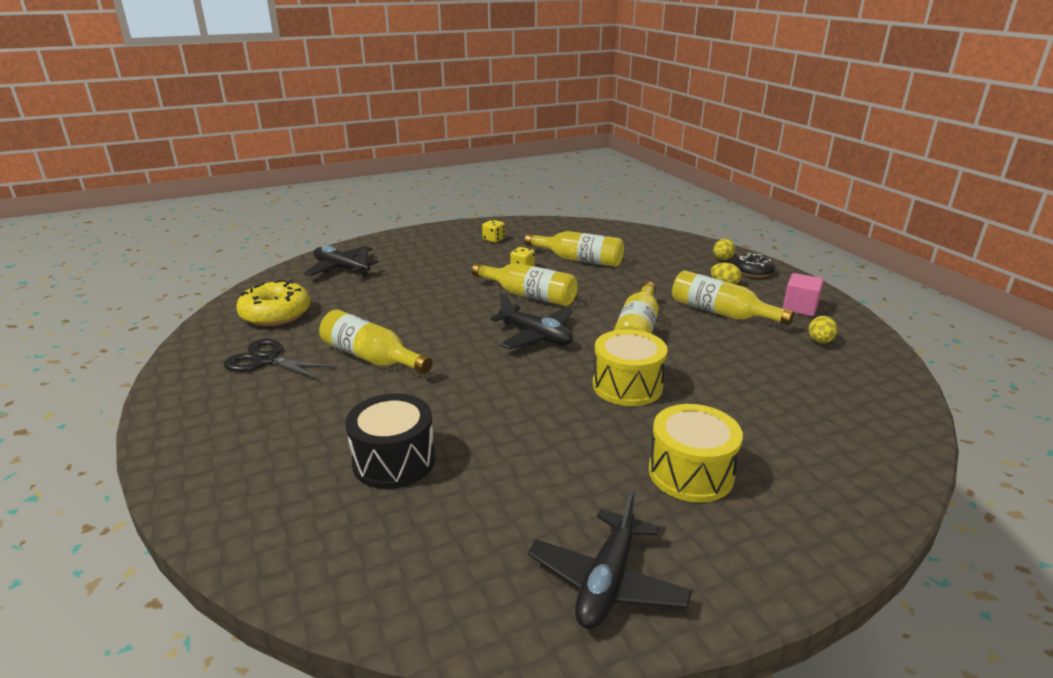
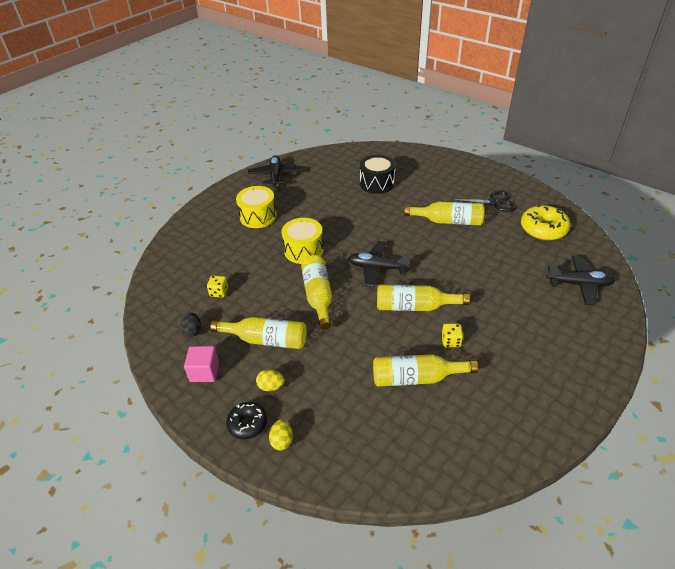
camera: 155 degrees right, 15 degrees up
(493, 239) = (525, 384): yellow dice -> yellow dice (219, 292)
(820, 341) = (193, 331): yellow egg -> black egg

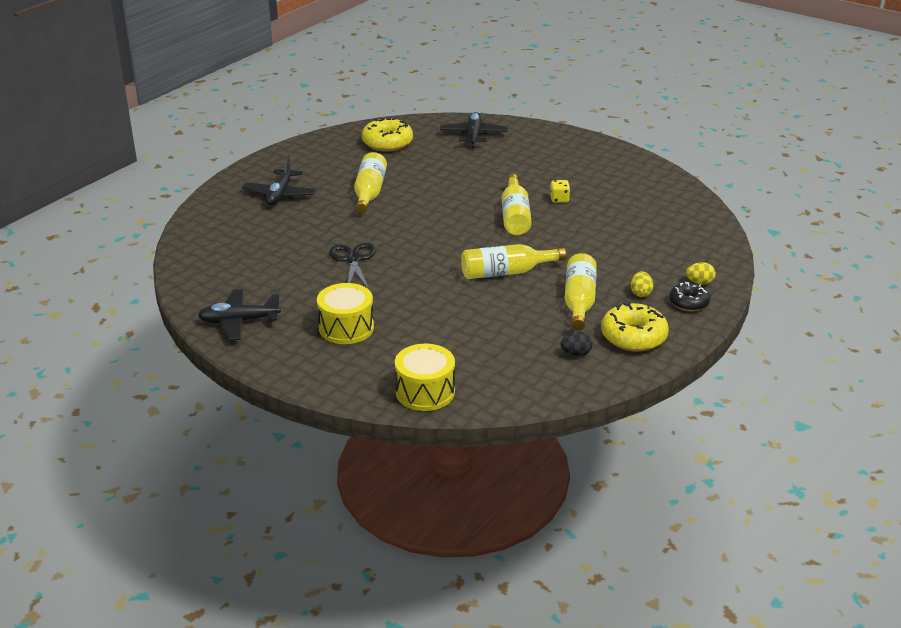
camera: 95 degrees left, 10 degrees down
(204, 372) = (633, 337): pink cube -> yellow donut
(219, 292) = (507, 343): yellow dice -> none
(303, 250) = (423, 286): yellow drum -> yellow drum (425, 392)
(377, 183) = (279, 237): black drum -> none
(377, 268) = (455, 236): black plane -> black plane (280, 195)
(416, 378) = (608, 217): yellow bottle -> none
(494, 202) = (335, 164): black scissors -> black scissors (353, 259)

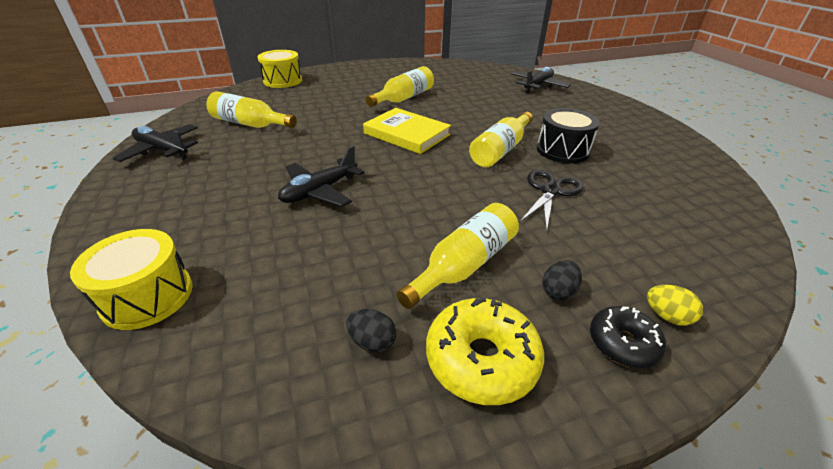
camera: 35 degrees right, 5 degrees up
(280, 195) = (343, 83): black plane -> black plane (320, 191)
(346, 328) = (214, 188): yellow drum -> yellow drum (283, 81)
(353, 259) = (316, 137): black scissors -> black scissors (550, 191)
(387, 143) = (463, 74): yellow donut -> none
(425, 229) = (407, 134): none -> yellow book
(506, 272) = (425, 197): yellow bottle -> yellow bottle (250, 124)
(559, 199) = (562, 150): yellow dice -> black drum
(640, 293) = (558, 291): yellow egg -> black egg

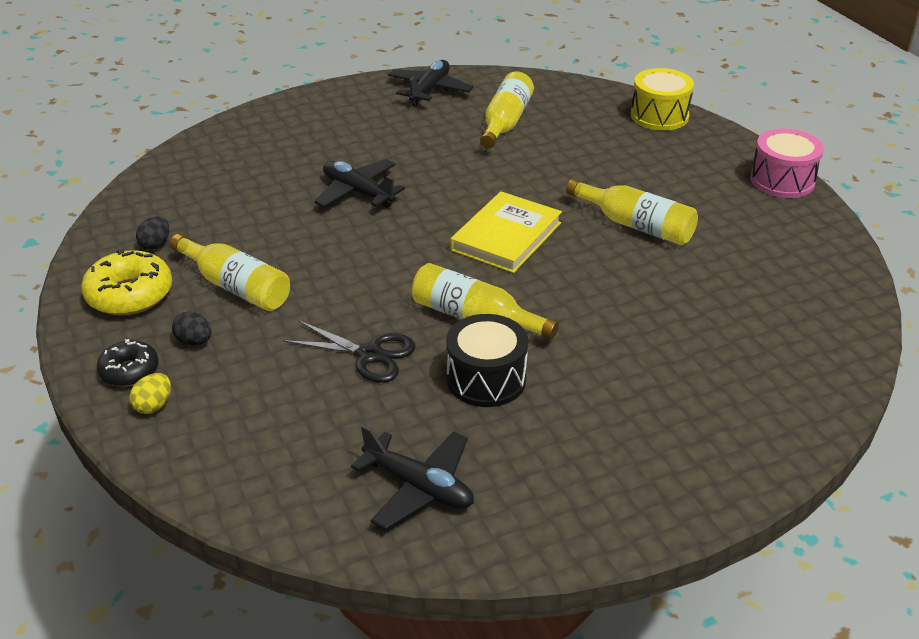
camera: 85 degrees right, 0 degrees up
(147, 296) = (215, 145): yellow drum -> none
(371, 64) = (782, 180): none -> pink drum
(538, 86) = (770, 379): black plane -> black plane (419, 487)

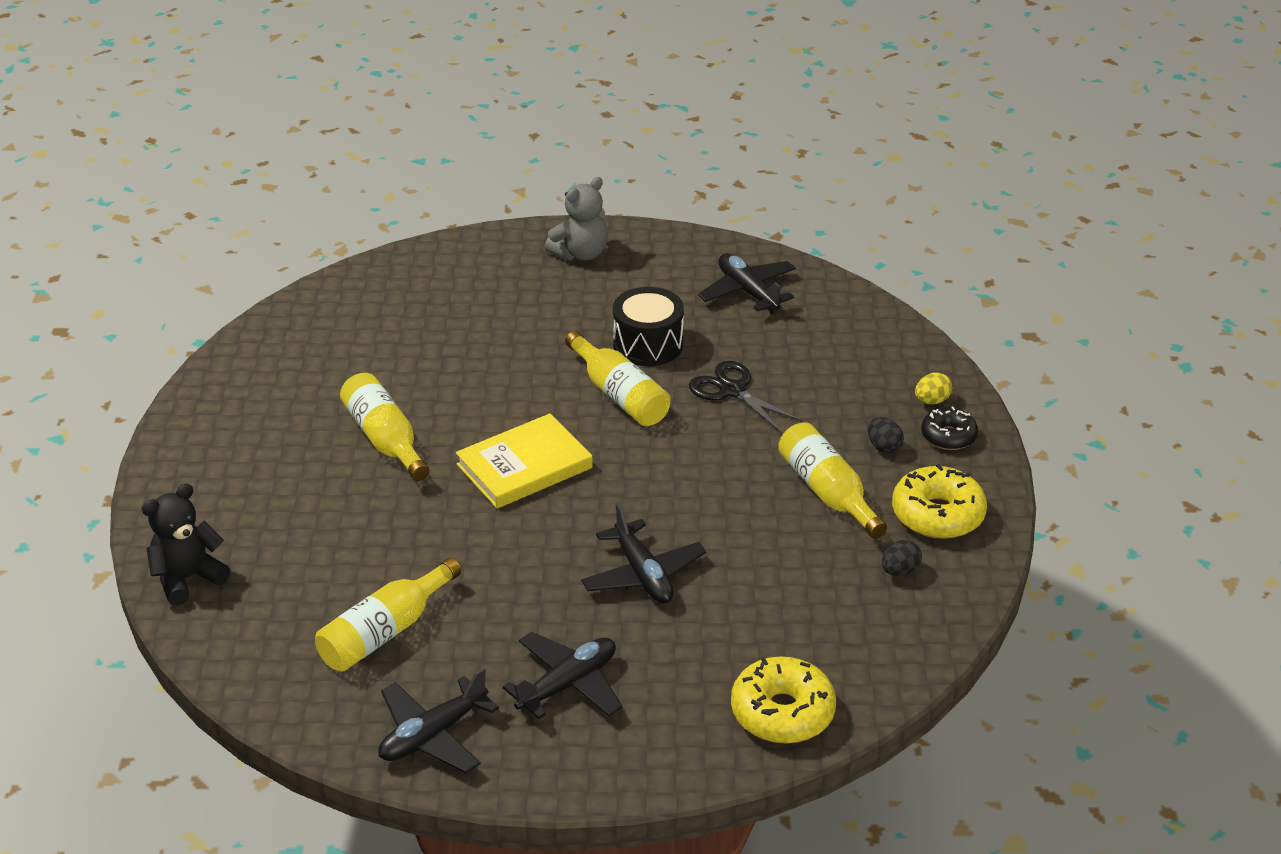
camera: 155 degrees left, 0 degrees up
(219, 147) = (782, 712): none -> yellow donut
(367, 127) = (567, 684): none -> black plane
(654, 477) = (580, 254): none -> grey teddy bear
(659, 116) = (187, 578): yellow drum -> black teddy bear
(782, 180) = (177, 443): pink drum -> none

